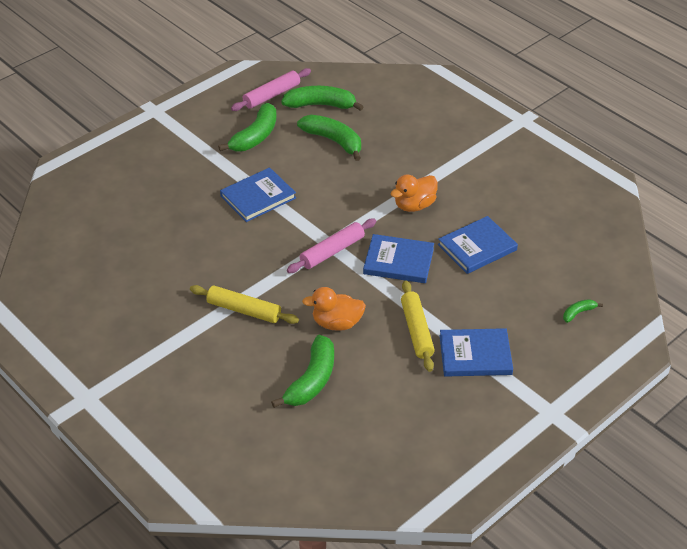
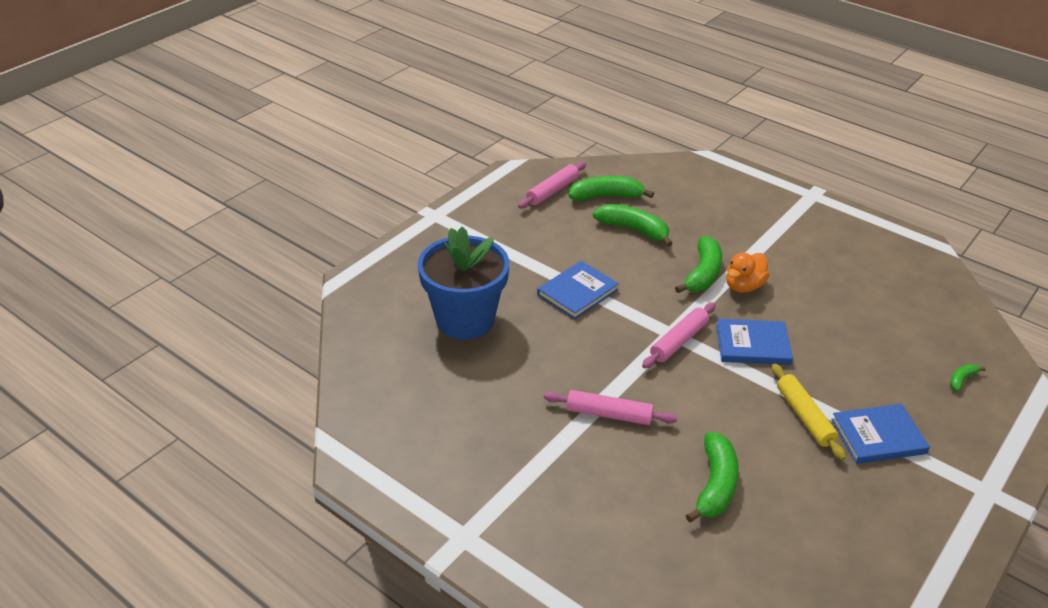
camera: 10 degrees left, 5 degrees down
(148, 213) = (465, 320): none -> blue flower pot
(244, 310) = (609, 414): yellow rolling pin -> pink rolling pin
(255, 136) = (551, 232): green banana -> green banana (703, 274)
(337, 323) = (716, 418): orange duck -> none
(477, 247) = (827, 322): blue book -> none

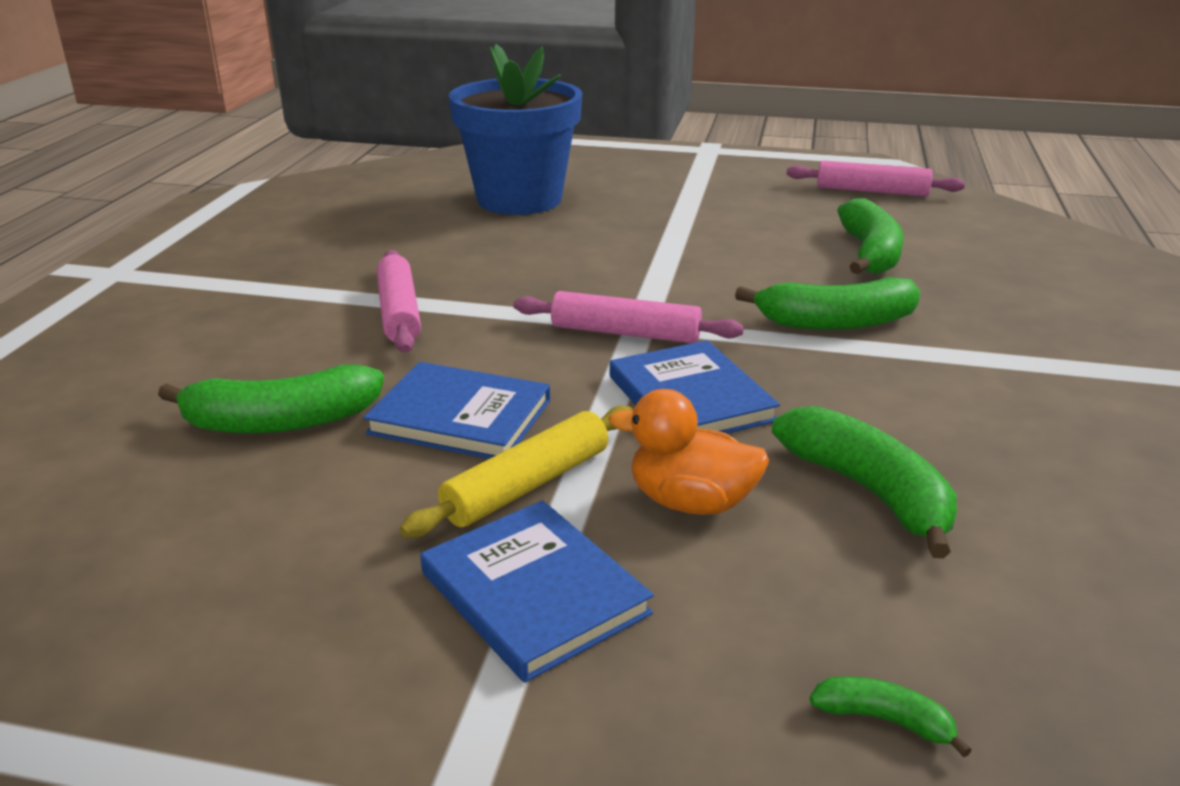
camera: 65 degrees right, 10 degrees down
(577, 292) = (657, 246): blue book -> blue book (460, 417)
(606, 196) = (922, 222): green banana -> green banana (869, 491)
(743, 286) = (854, 363): orange duck -> orange duck (691, 502)

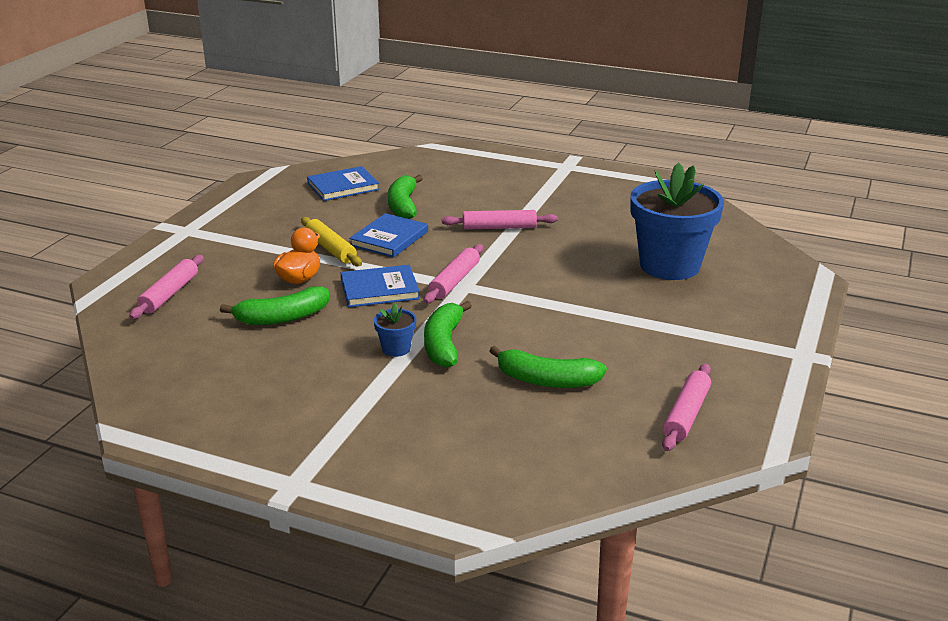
camera: 100 degrees right, 0 degrees up
(534, 593) = (267, 246): blue book -> blue book (343, 186)
(881, 357) = (396, 349): none -> blue flower pot
(884, 720) = (169, 294): green banana -> pink rolling pin

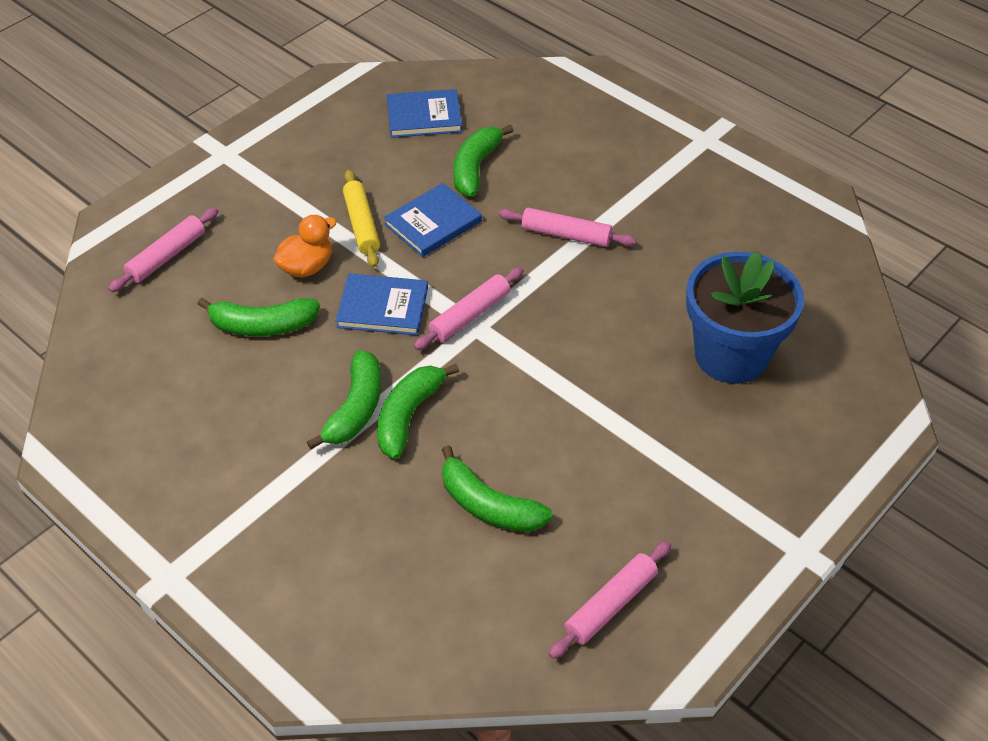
camera: 20 degrees right, 20 degrees up
(396, 349) = (355, 409): blue flower pot -> green banana

